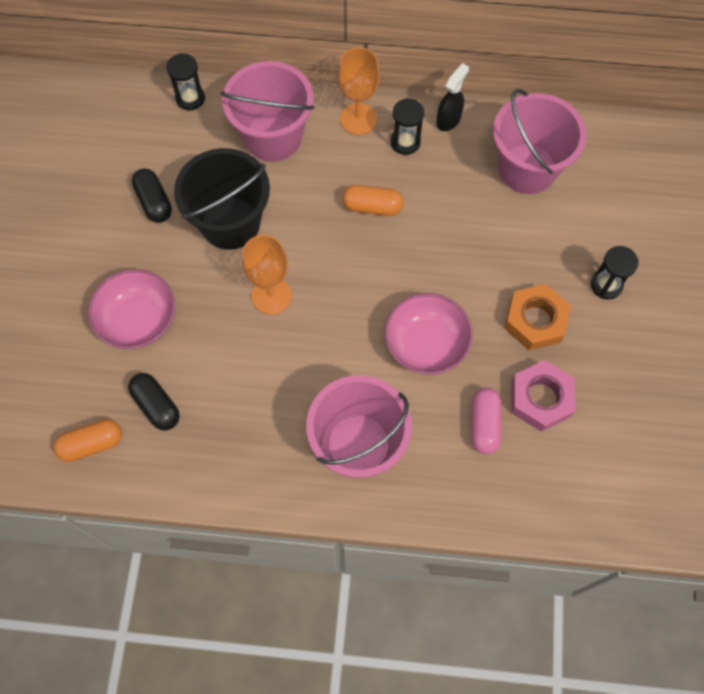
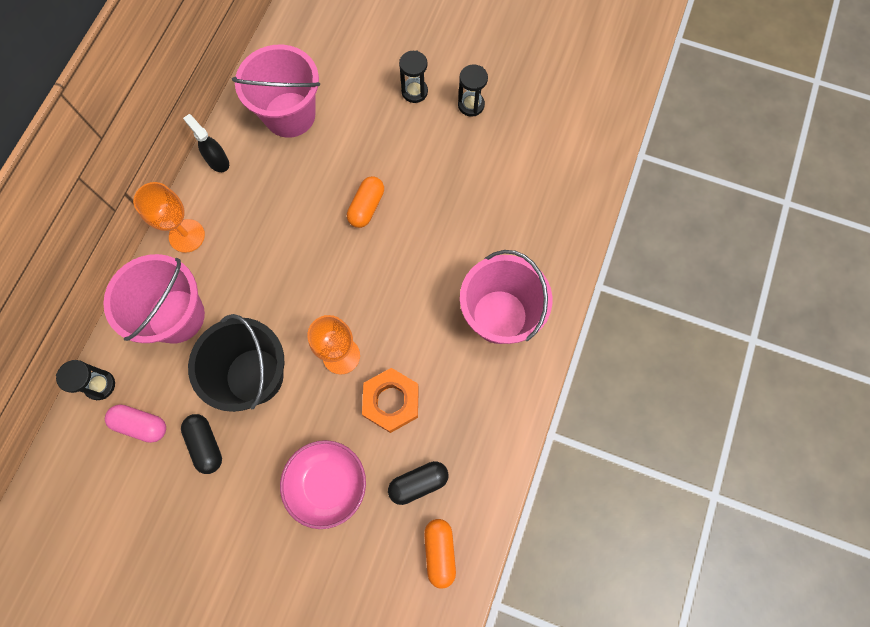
camera: 75 degrees left, 5 degrees up
(154, 202) = (206, 445): black capsule -> black capsule turned 75 degrees clockwise
(372, 207) = (282, 247): orange capsule -> orange capsule (366, 207)
(405, 142) = (227, 203): black hourglass -> black hourglass (471, 105)
(426, 344) = (425, 239): pink bowl -> none
(484, 424) = (506, 215): pink capsule -> pink capsule (141, 424)
(535, 321) = (429, 151): orange nut -> orange nut (391, 401)
(540, 398) = (496, 168): pink nut -> none

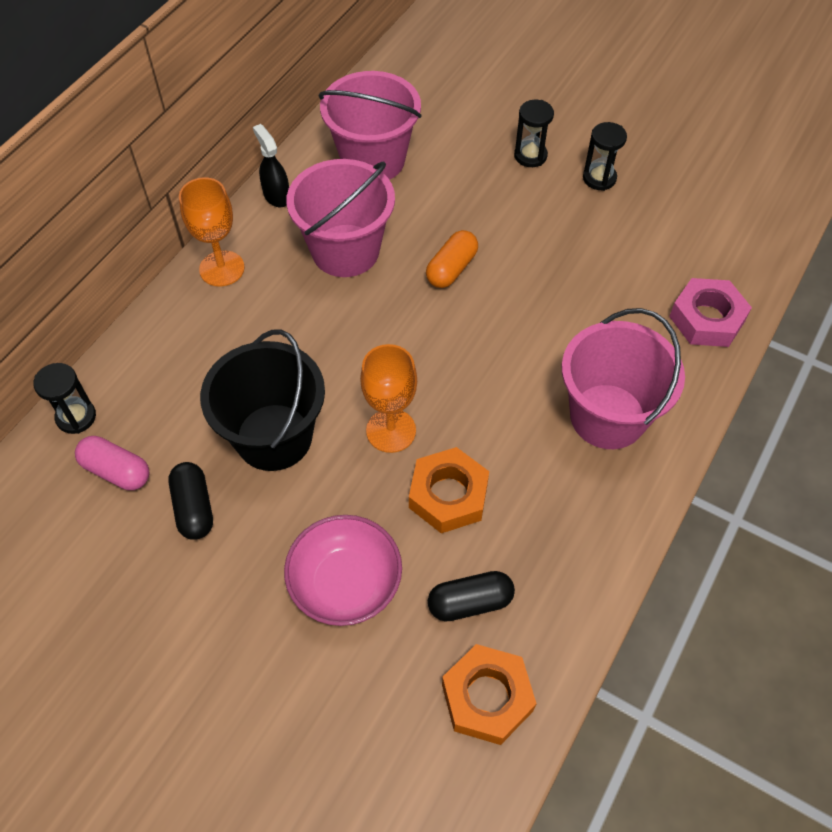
camera: 10 degrees right, 15 degrees down
(176, 316) = (189, 354): pink bucket -> pink bucket (345, 251)
(439, 552) = (487, 697): orange capsule -> orange nut
(564, 220) = (707, 319): none -> pink nut

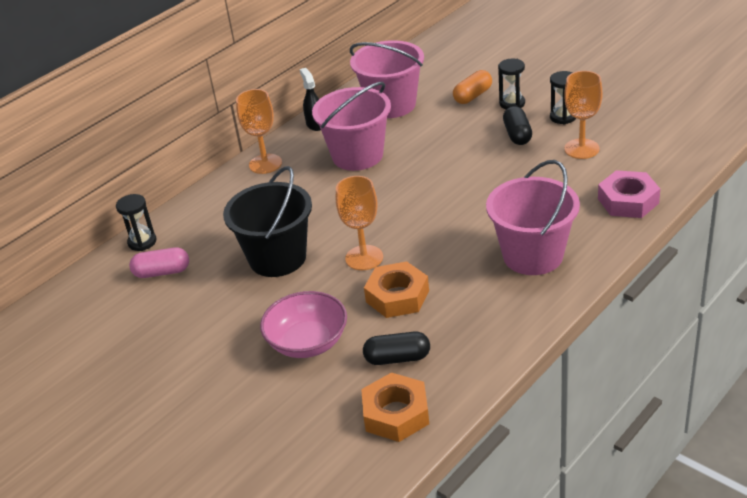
camera: 15 degrees right, 20 degrees down
(116, 471) = (162, 272): pink capsule -> pink capsule turned 45 degrees counterclockwise
(194, 508) = (210, 295): black capsule -> black capsule (517, 135)
(451, 269) = (434, 167): orange capsule -> orange capsule (473, 96)
(633, 232) = (581, 149): none -> orange goblet

